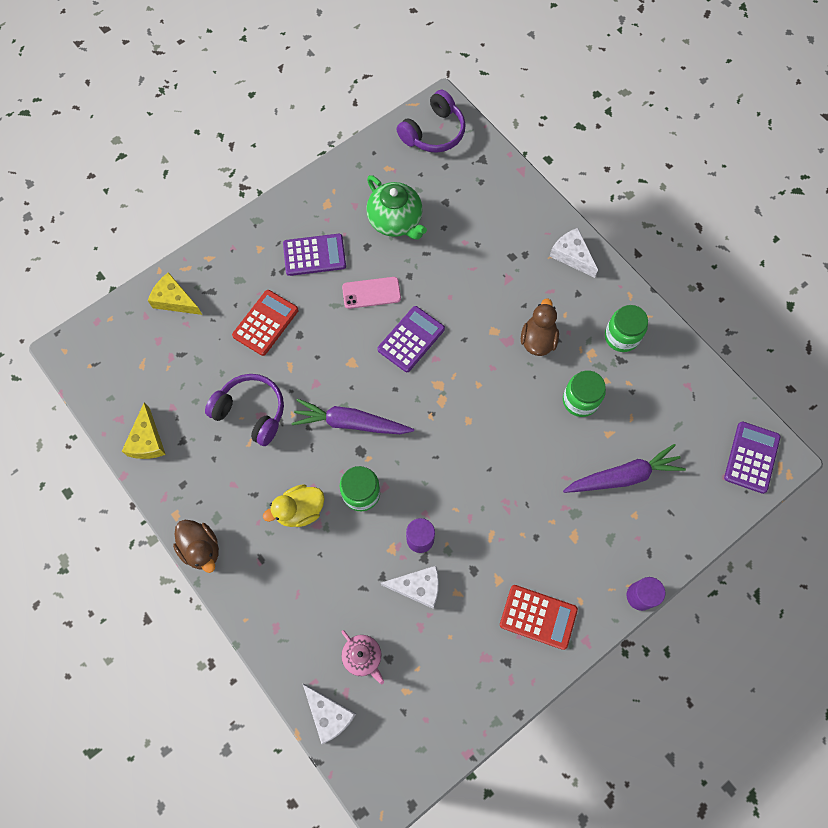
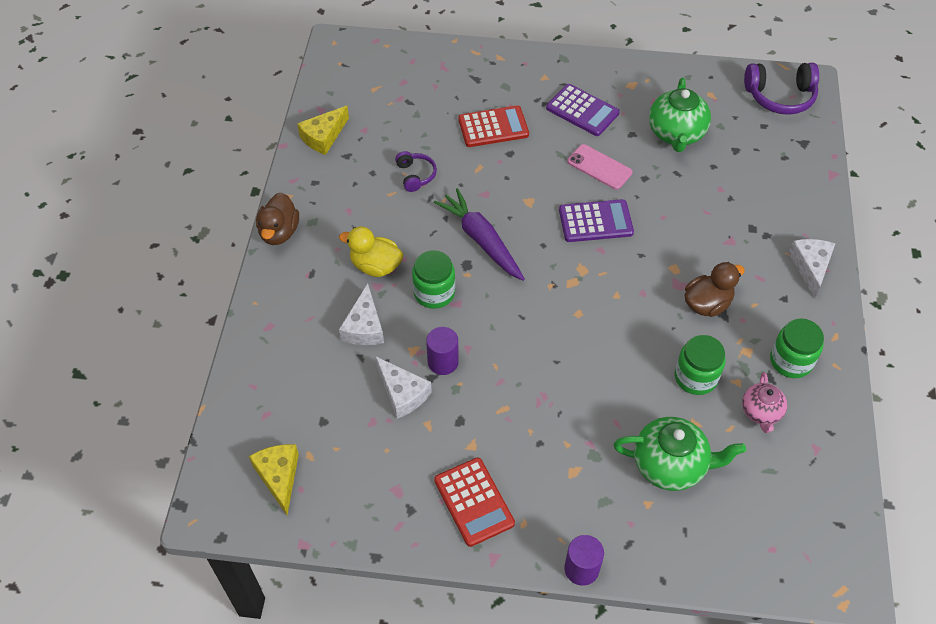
camera: 45 degrees right, 15 degrees down
(175, 300) = (444, 66): yellow cheese -> yellow cheese (279, 476)
(251, 412) = (415, 175): purple headphones -> purple headphones, size x0.57
(329, 714) = (237, 417): white cheese -> white cheese (364, 327)
(363, 657) = (306, 402): pink teapot -> pink teapot (761, 412)
(623, 476) = (670, 465): purple carrot -> green teapot
(751, 457) = (818, 557): purple calculator -> none

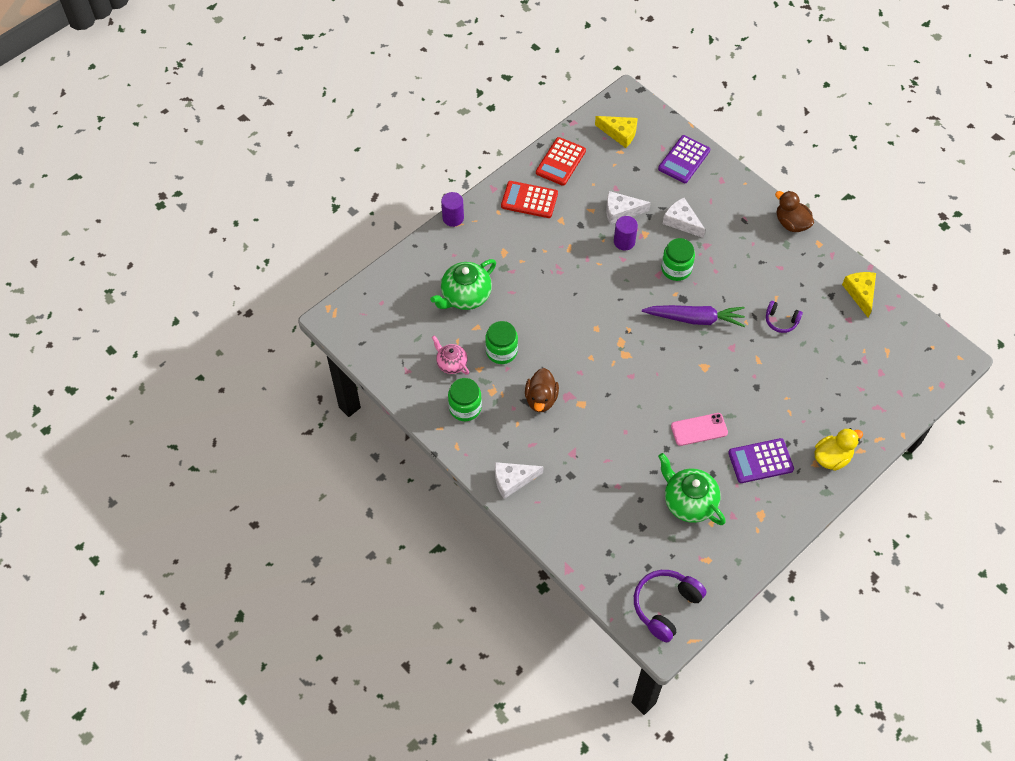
camera: 130 degrees right, 5 degrees up
(375, 266) = (722, 253): yellow duck -> yellow duck (832, 457)
(493, 127) = (789, 395): red calculator -> red calculator (560, 162)
(595, 221) = (655, 390): purple calculator -> purple calculator (684, 160)
(810, 267) = (512, 480): white cheese -> white cheese turned 120 degrees clockwise

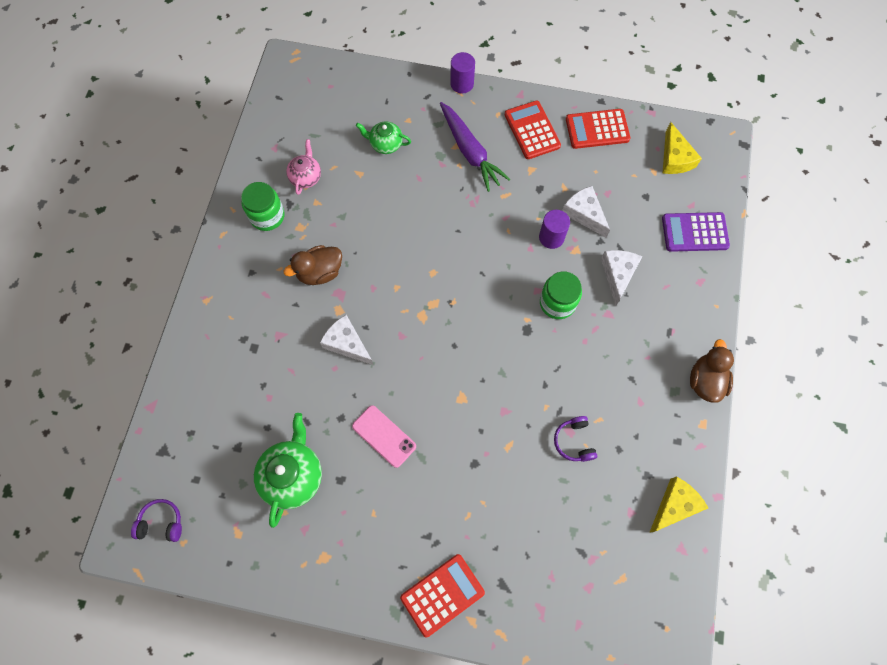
camera: 55 degrees right, 10 degrees up
(465, 296) = (385, 144): green teapot -> green teapot, size x0.60
(501, 351) = (348, 208): green jar -> none
(512, 480) = (216, 301): white cheese -> white cheese (347, 343)
(665, 606) = (161, 523): purple headphones -> purple headphones, size x0.57
(694, 319) = (511, 355): purple carrot -> purple carrot (470, 151)
(760, 461) = (387, 520): purple calculator -> none
(832, 457) = (442, 594): yellow duck -> red calculator

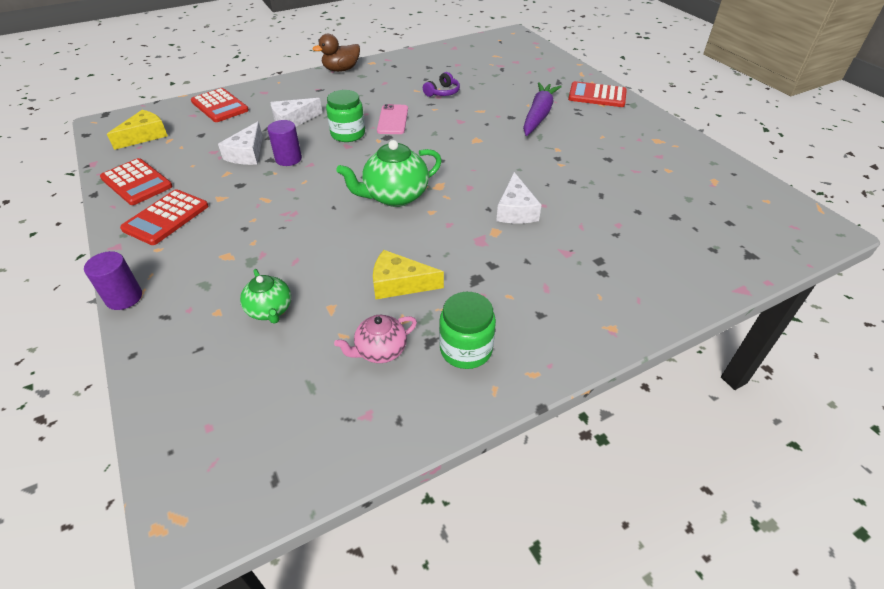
camera: 130 degrees left, 25 degrees down
(161, 523) = (780, 219): purple headphones -> none
(293, 475) = (642, 179): green teapot -> green teapot (395, 196)
(320, 272) = (476, 265): brown duck -> none
(384, 436) = (552, 156): pink phone -> pink phone (393, 120)
(470, 151) = (227, 244): purple carrot -> purple carrot (538, 115)
(674, 505) = (433, 55): yellow cheese -> yellow cheese (399, 284)
(694, 232) = (220, 106): purple calculator -> red calculator

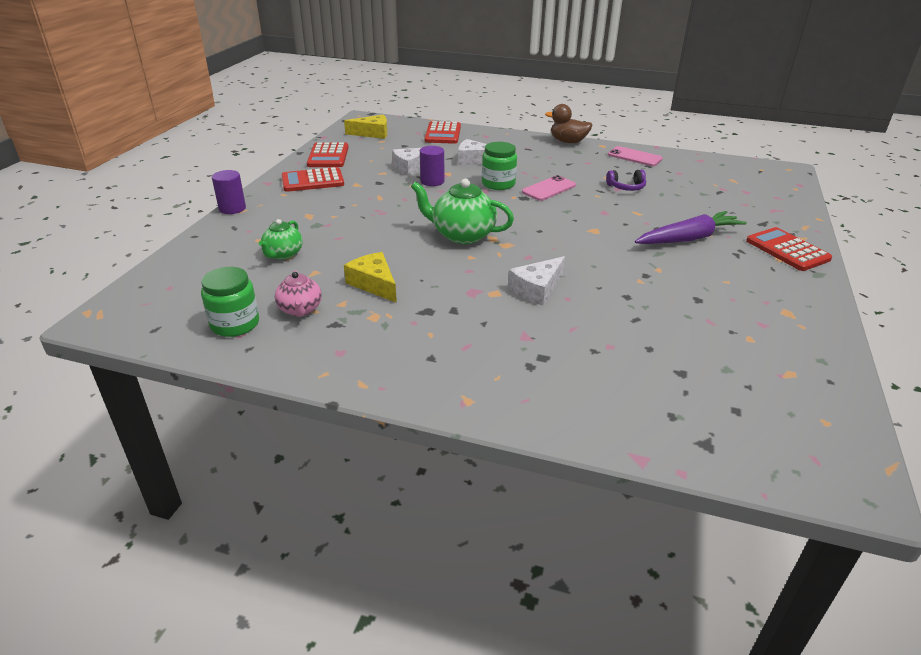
camera: 45 degrees right, 10 degrees down
(380, 351) = (300, 310): pink teapot -> pink teapot turned 120 degrees counterclockwise
(409, 63) = (634, 157): none -> pink phone
(466, 349) = (347, 342): green jar -> green jar (235, 324)

